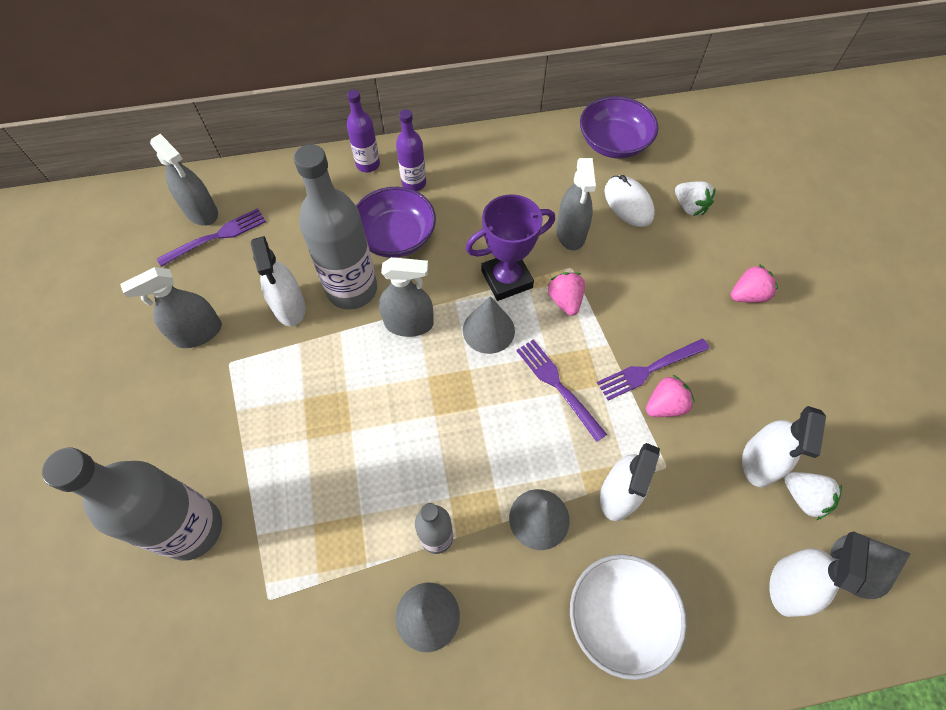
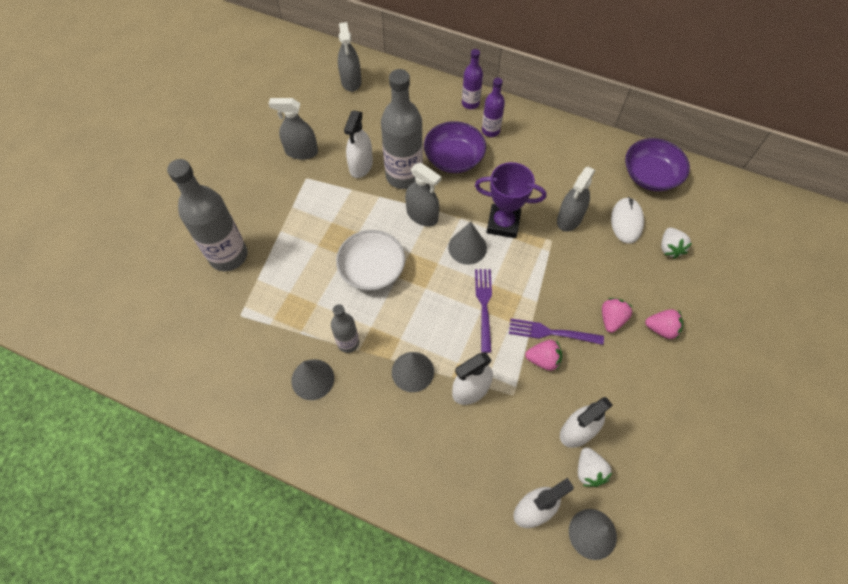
camera: 35 degrees right, 0 degrees up
(216, 237) = (349, 101): purple fork -> none
(565, 300) = (530, 258): pink strawberry -> pink strawberry (611, 319)
(619, 617) = (416, 453): white bowl -> white bowl (372, 270)

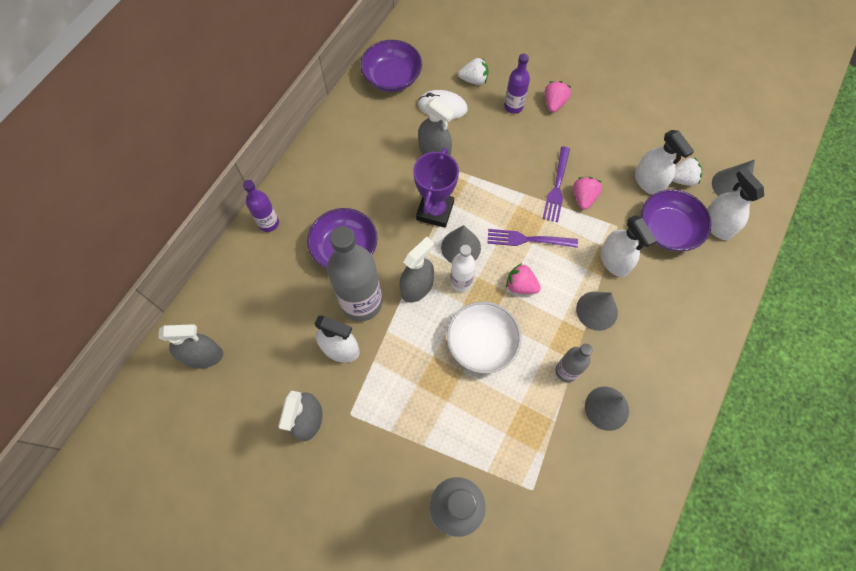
camera: 85 degrees left, 5 degrees up
(431, 249) = (461, 282): none -> white bottle
(490, 131) = (312, 207): purple bottle -> purple bottle (513, 106)
(518, 450) = (667, 229): none -> purple bowl
(611, 319) = (544, 138): pink strawberry -> pink strawberry (520, 285)

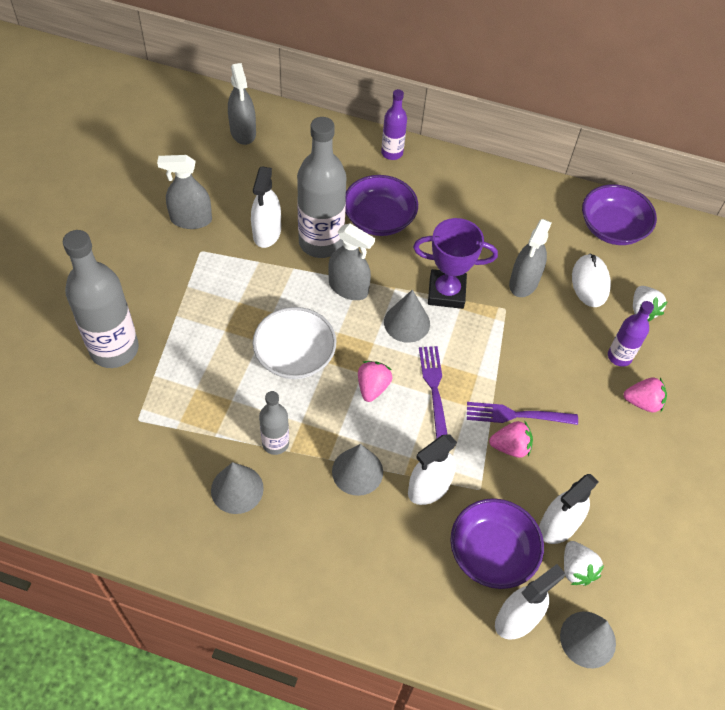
camera: 75 degrees right, 10 degrees down
(461, 282) = (363, 327): white bottle -> none

